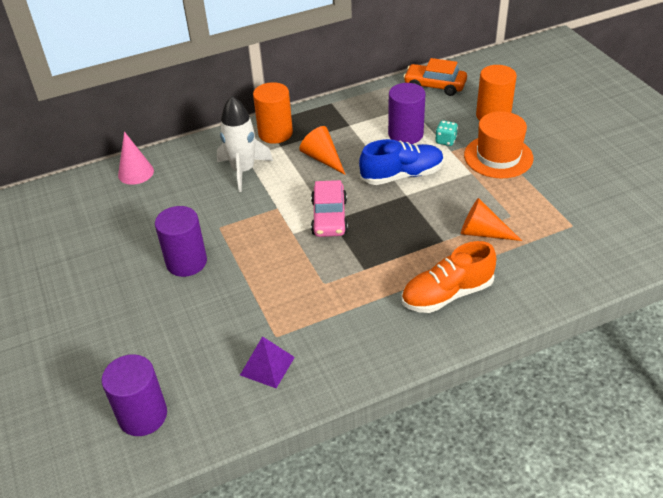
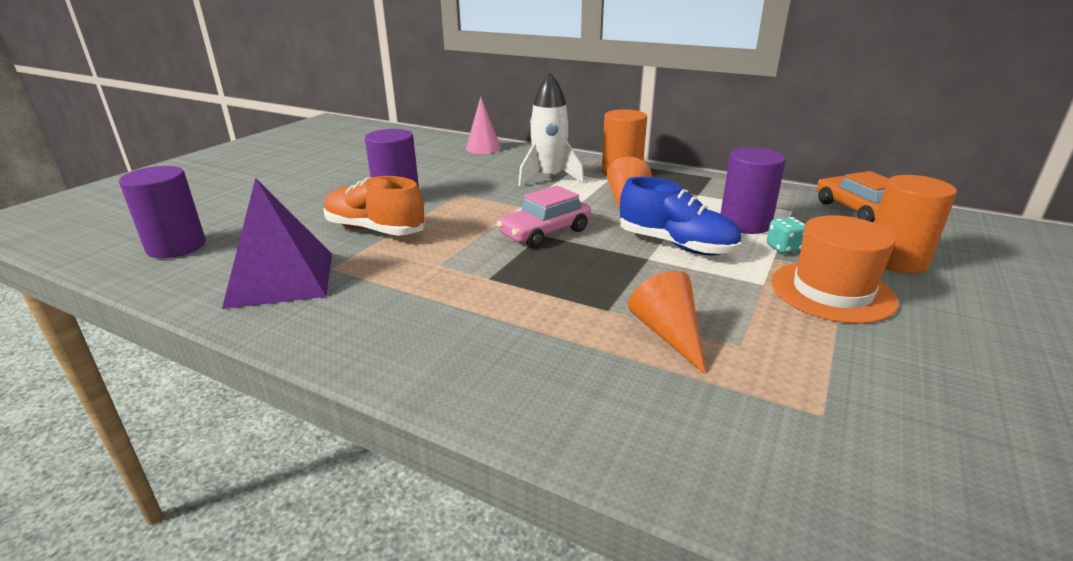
camera: 50 degrees right, 15 degrees down
(267, 366) = (281, 279): purple pyramid -> purple pyramid, size x1.77
(446, 294) = (511, 349): orange shoe -> orange shoe (375, 230)

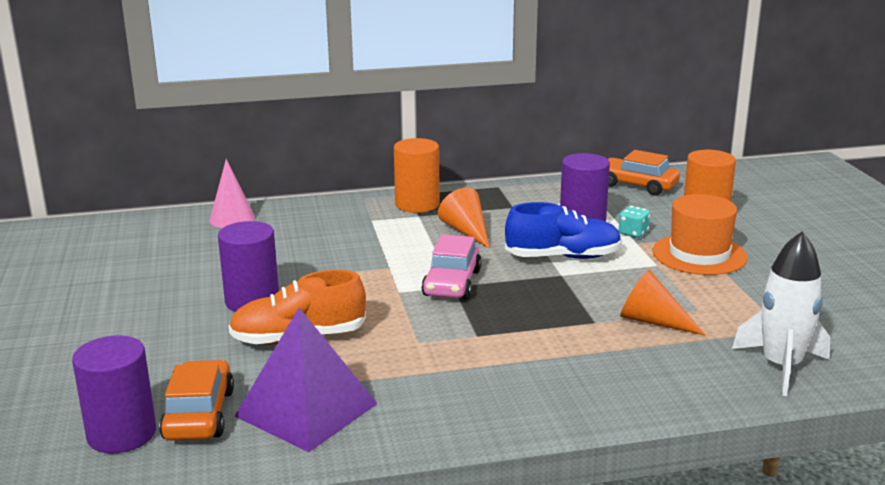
camera: 40 degrees left, 5 degrees down
(229, 253) = (199, 414): none -> orange car
(549, 178) = (362, 231): white rocket -> white rocket (781, 366)

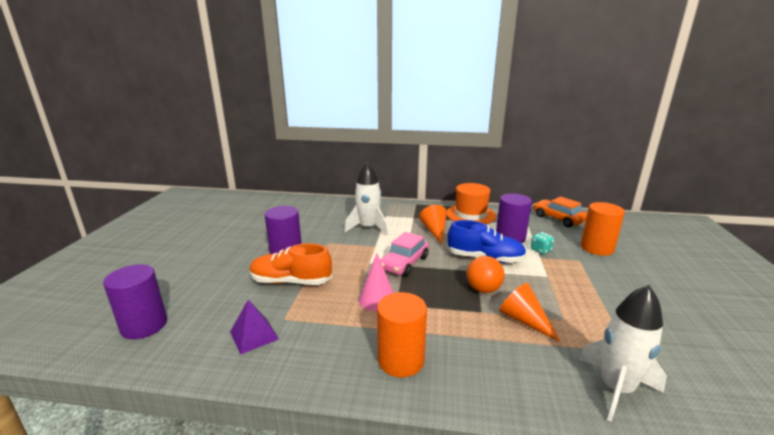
camera: 20 degrees right, 0 degrees up
(199, 414) = (194, 322): orange car -> none
(232, 219) = (315, 203): pink cone -> pink cone (377, 299)
(306, 409) = (254, 335): purple pyramid -> purple pyramid, size x0.57
(357, 243) = (368, 228): none -> white rocket
(417, 204) = (417, 210): orange cylinder -> orange cylinder (401, 360)
(583, 296) = (483, 289): none -> orange ball
(699, 254) = (582, 274): orange hat -> orange hat (470, 215)

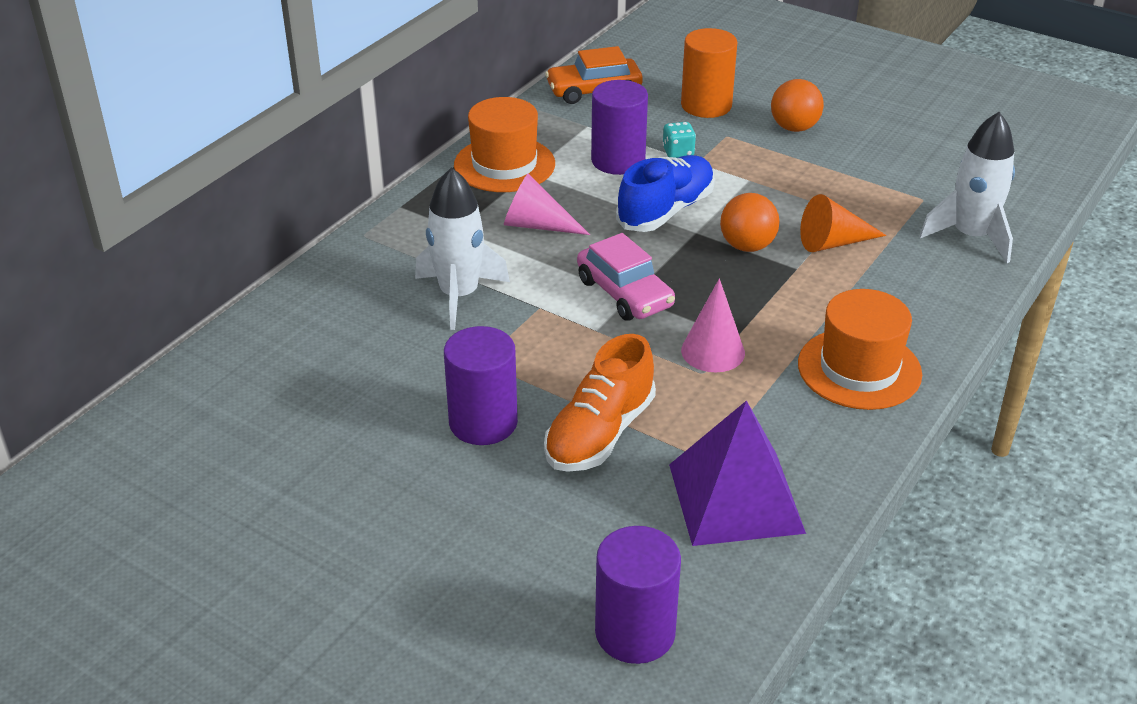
camera: 65 degrees left, 15 degrees up
(254, 335) = (735, 498): purple pyramid -> purple pyramid, size x1.77
(401, 360) = (859, 369): orange cylinder -> orange hat
(434, 231) = (536, 225): orange cone -> pink cone
(624, 279) = (794, 128): none -> orange ball

